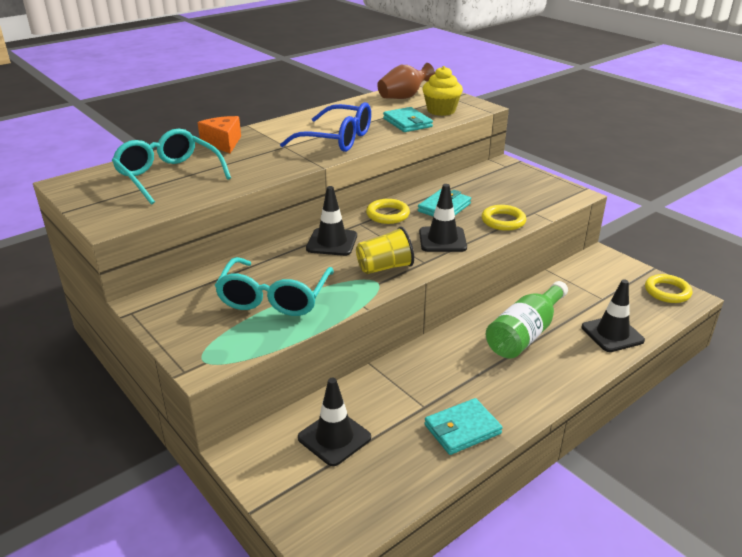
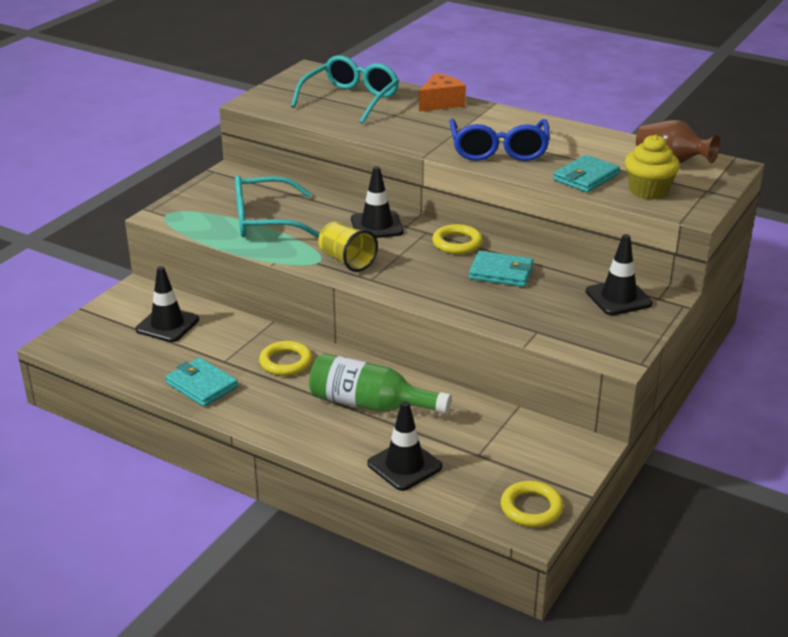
camera: 70 degrees right, 0 degrees up
(442, 240) = (424, 282): black traffic cone -> black traffic cone (618, 298)
(503, 221) = (497, 313): yellow ring -> yellow ring (286, 362)

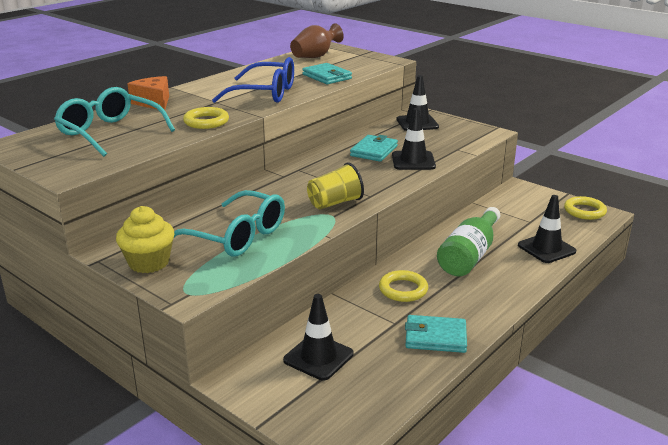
camera: 80 degrees left, 5 degrees down
(202, 385) = (435, 337): turquoise wallet -> turquoise wallet turned 45 degrees clockwise
(264, 220) = (237, 236): turquoise glasses -> turquoise glasses turned 60 degrees counterclockwise
(377, 226) = (277, 187): black traffic cone -> black traffic cone (413, 161)
(457, 243) = (322, 160): yellow ring -> yellow ring (206, 122)
(648, 191) = (355, 65): yellow cupcake -> yellow cupcake (149, 263)

